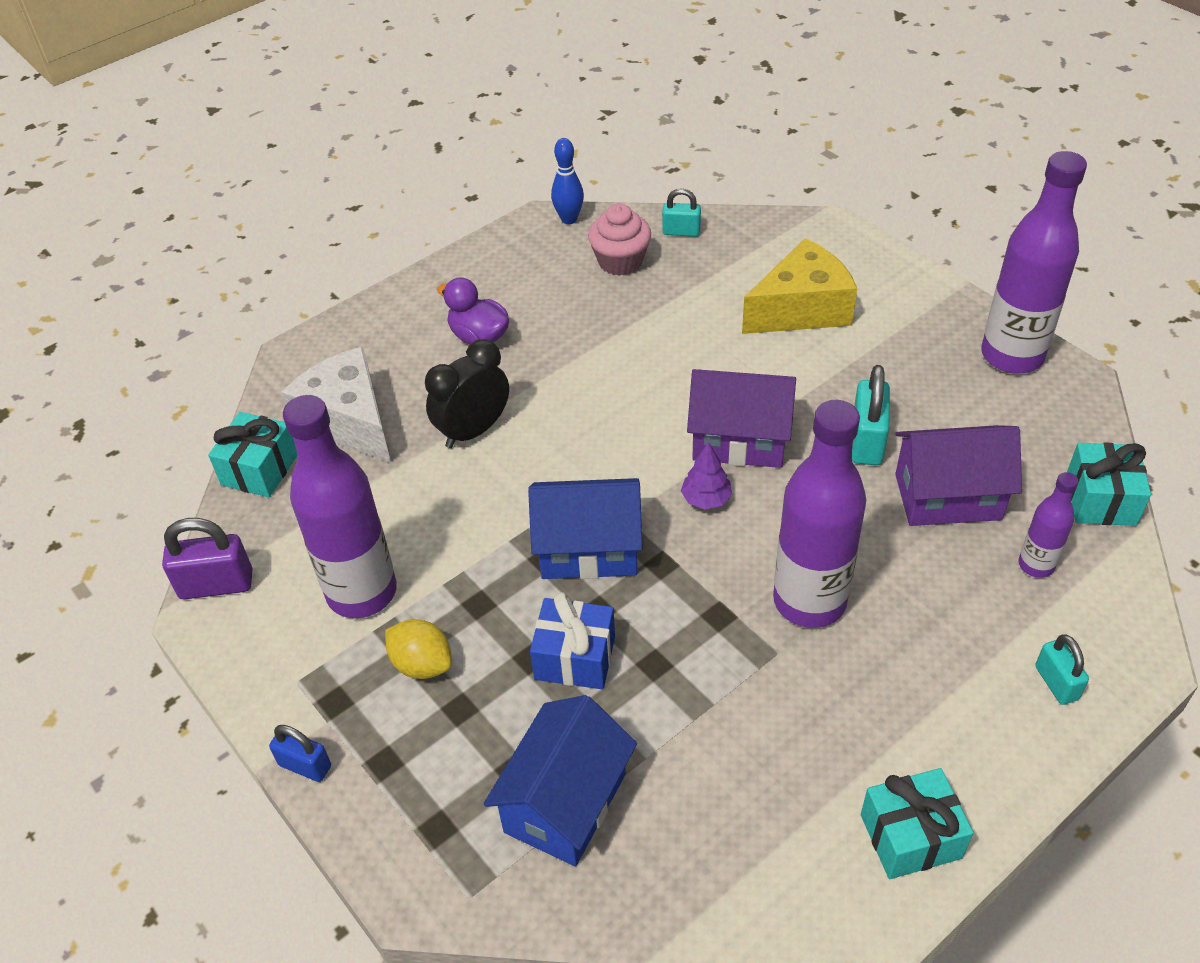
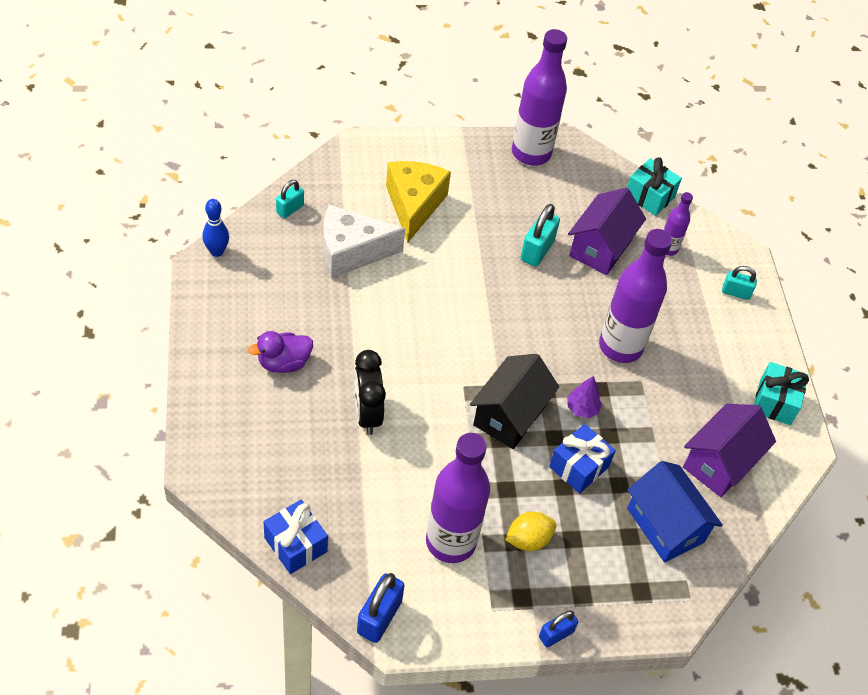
camera: 65 degrees left, 5 degrees up
(216, 585) = (379, 617): purple padlock -> blue padlock
(260, 469) = (295, 544): turquoise gift -> blue gift
(349, 421) = (296, 473): white cheese -> white cheese (351, 252)
(589, 549) = (509, 415): blue house -> black house
(620, 261) = (286, 254): pink cupcake -> none
(706, 499) = (518, 342): purple tree -> purple tree (582, 408)
(739, 440) = (488, 300): purple house -> purple house (720, 463)
(866, 441) = (537, 250): turquoise padlock -> turquoise padlock turned 75 degrees clockwise

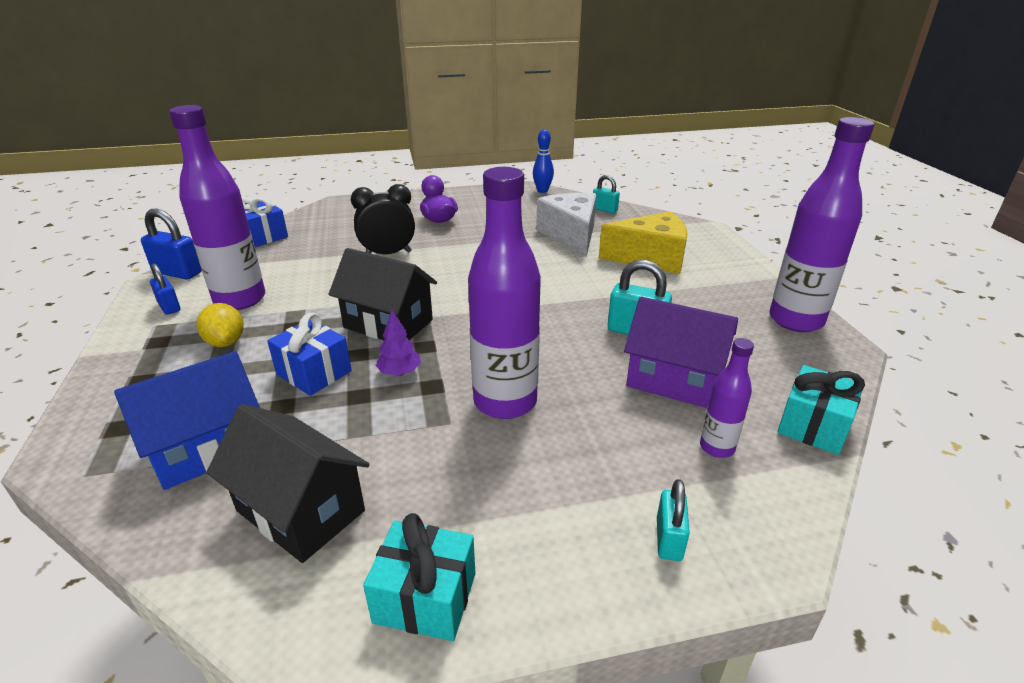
camera: 90 degrees right, 20 degrees down
(556, 634) = (101, 364): blue padlock -> blue padlock (169, 307)
(720, 463) = (300, 511): purple house -> black house

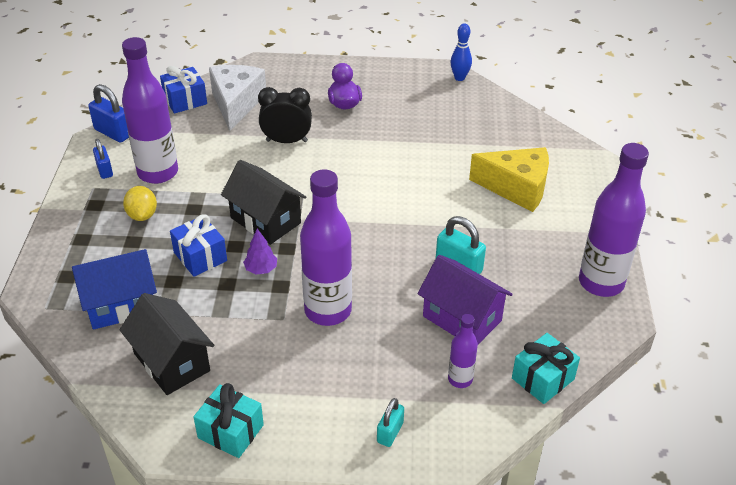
camera: 15 degrees right, 10 degrees up
(571, 235) = (458, 146): white cheese -> white cheese (236, 104)
(604, 209) = (508, 116): turquoise padlock -> none

